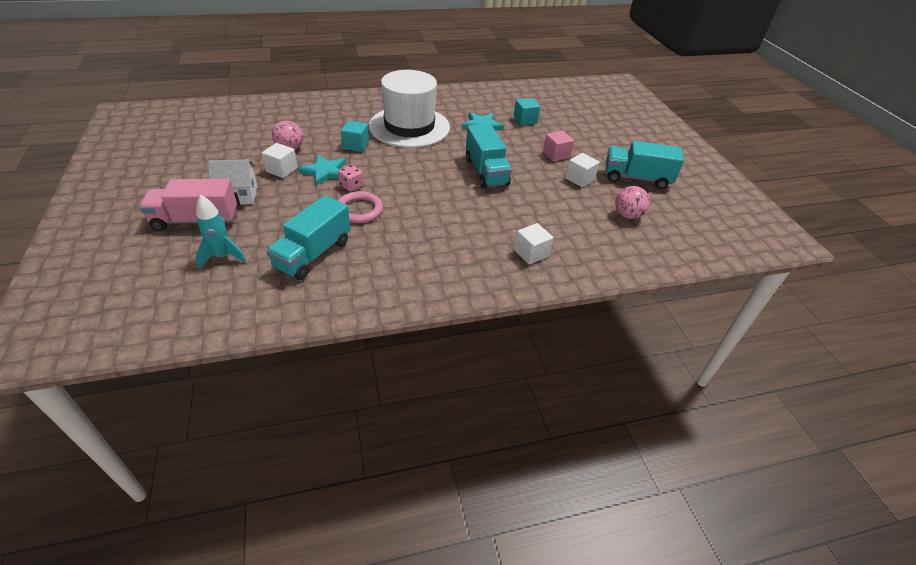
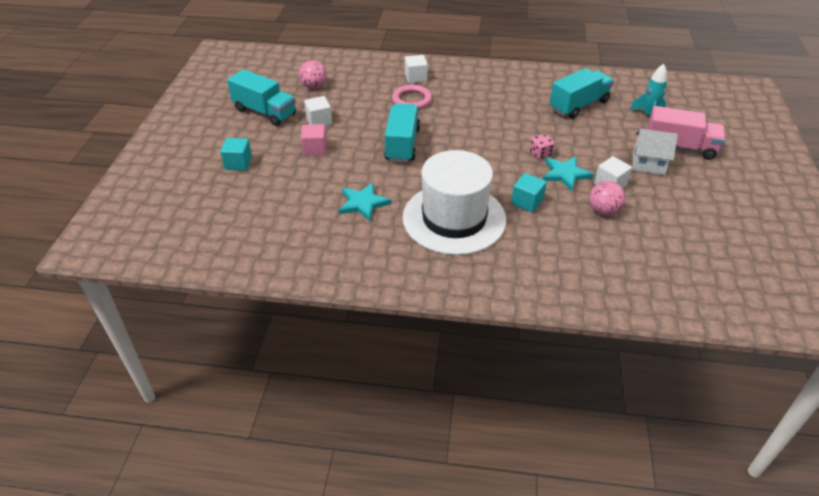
camera: 155 degrees left, 0 degrees up
(359, 210) = (537, 131): pink ring -> pink ring (411, 100)
(525, 120) = (303, 201): turquoise cube -> turquoise cube (238, 163)

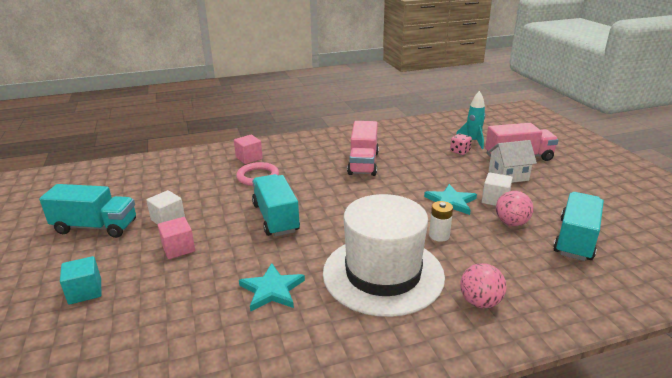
camera: 25 degrees left, 15 degrees down
(314, 86) = (144, 189): pink ball -> pink ball (480, 302)
(416, 77) = (249, 158): white cube -> pink cube
(516, 111) = (363, 163): none -> pink truck
(527, 202) = (439, 236): turquoise cube -> white battery
(540, 154) = (414, 191): pink dice -> pink dice (459, 151)
(579, 105) = (412, 147): turquoise truck -> turquoise truck (575, 239)

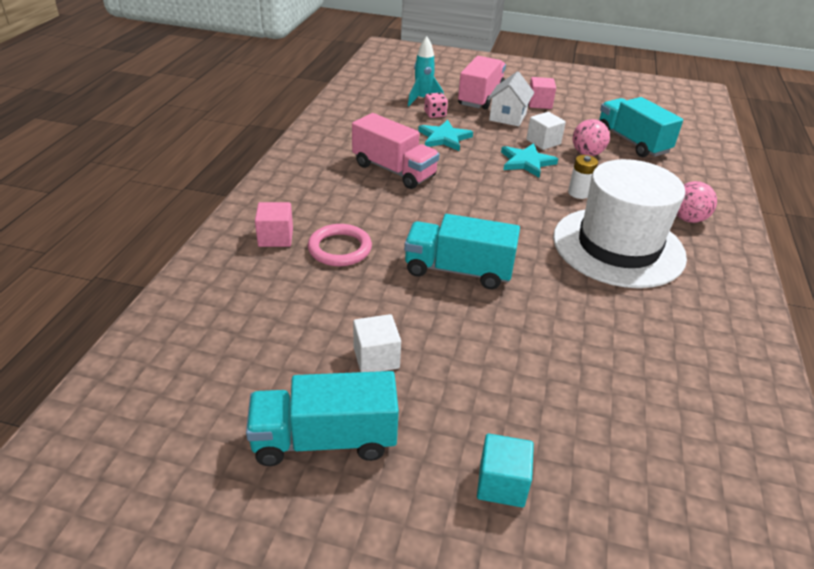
camera: 60 degrees left, 10 degrees up
(95, 227) = (324, 439): turquoise truck -> turquoise truck turned 135 degrees counterclockwise
(178, 248) = (462, 367): pink cube -> pink cube (539, 103)
(272, 290) = (601, 322): turquoise star -> turquoise star (444, 138)

